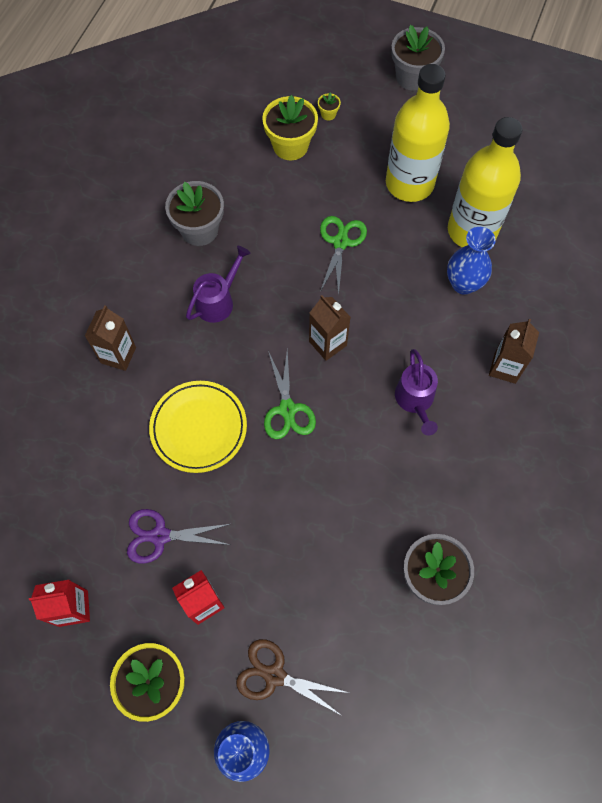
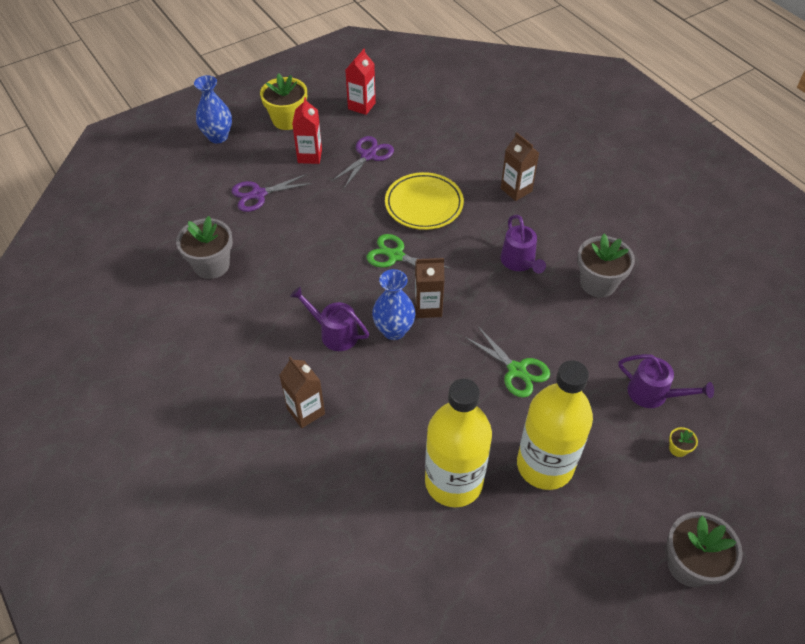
camera: 125 degrees right, 15 degrees down
(274, 675) = (239, 165): brown scissors -> none
(290, 146) = (654, 394): yellow flower pot -> purple watering can
(303, 612) = (258, 194): none -> purple scissors
(463, 284) = (405, 435): blue vase -> blue vase (394, 330)

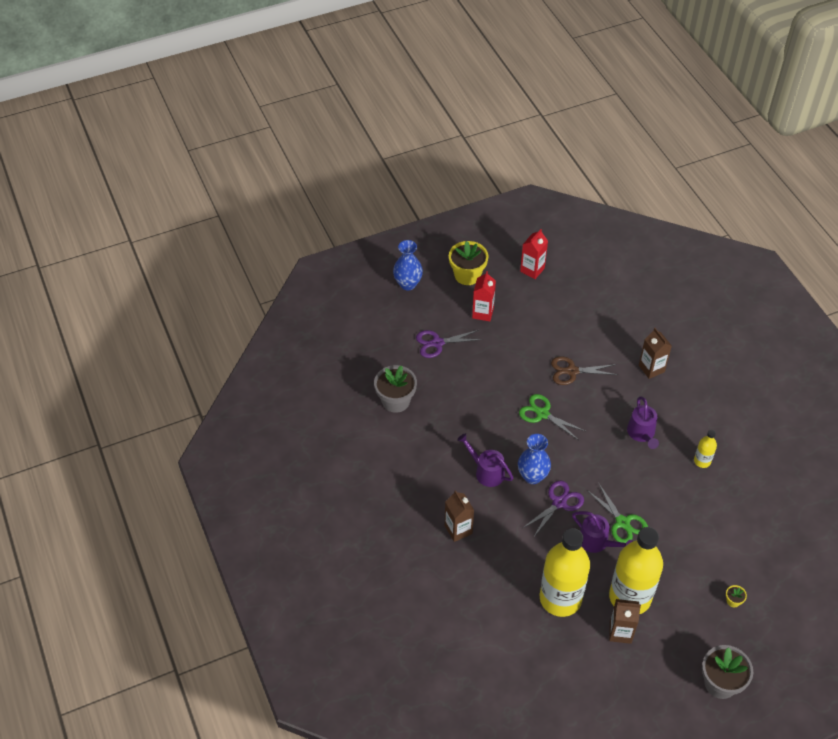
camera: 10 degrees right, 0 degrees up
(368, 156) = (531, 319): purple scissors -> purple scissors (559, 503)
(424, 204) = (572, 371): yellow plate -> brown scissors
(428, 307) = (562, 461): brown carton -> brown carton (620, 632)
(598, 283) = (702, 461): grey flower pot -> yellow bottle
(654, 394) = (725, 557): purple watering can -> purple watering can (597, 542)

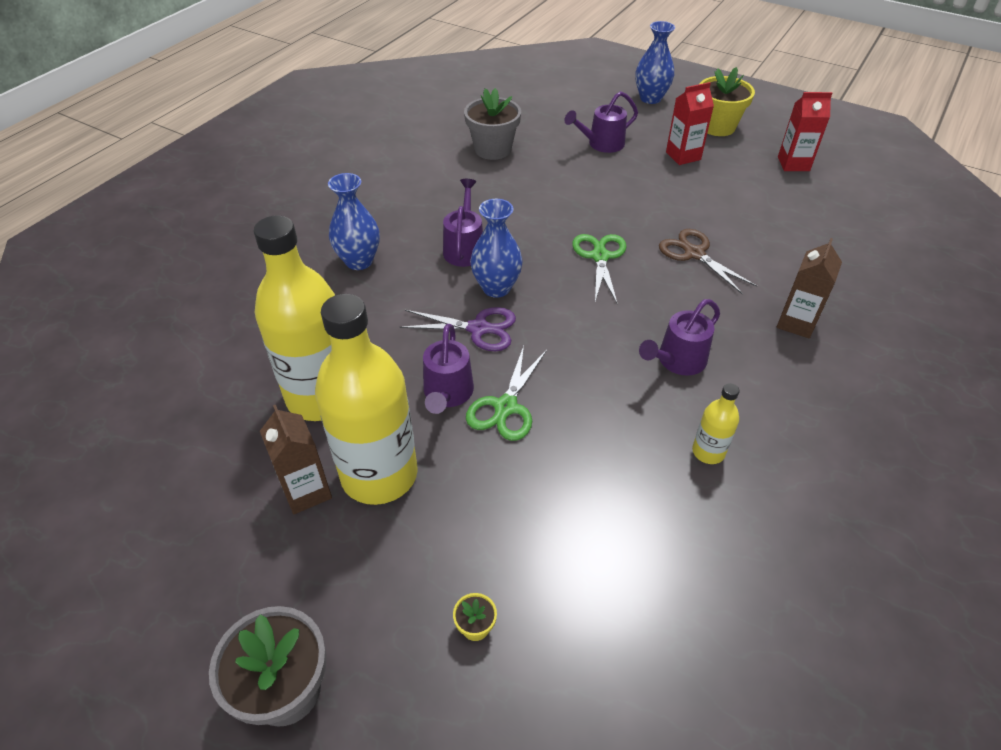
camera: 55 degrees right, 5 degrees down
(437, 343) = (601, 144): purple scissors -> purple watering can
(458, 529) = (359, 261): brown carton -> blue vase

